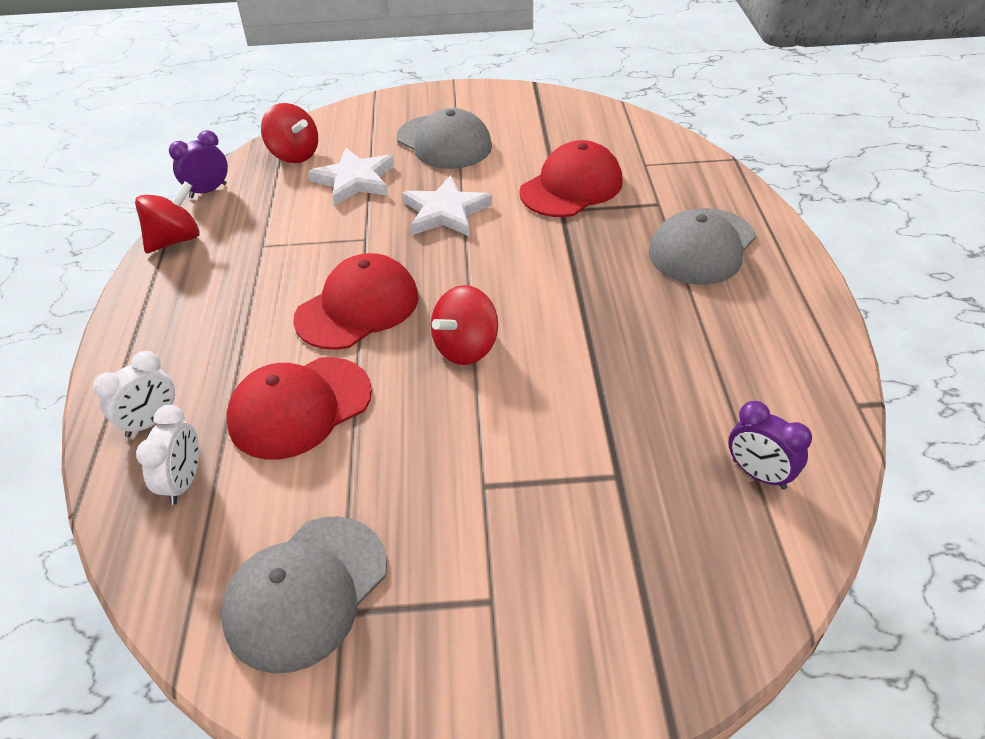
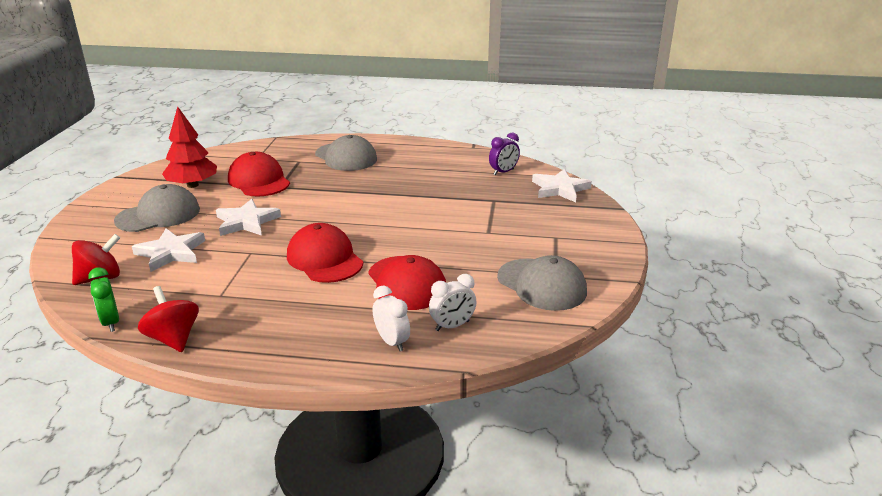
camera: 80 degrees left, 15 degrees down
(184, 482) = (452, 326): white clock -> white clock turned 135 degrees clockwise
(208, 191) = (111, 322): purple clock -> green clock
(466, 348) = (385, 227): red spinning top -> none
(534, 140) = (193, 185): none -> red tree
(723, 591) = (559, 189): none -> white star

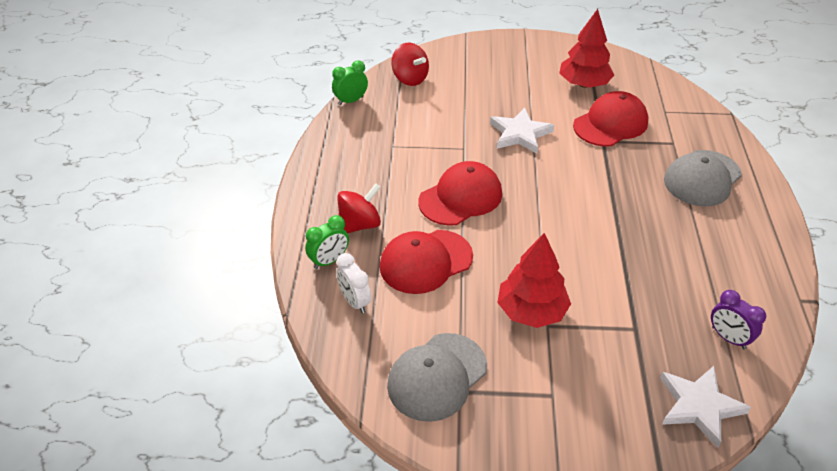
camera: 85 degrees right, 15 degrees up
(158, 215) = (518, 79): grey cap -> none
(171, 252) = (454, 103): white star -> none
(173, 338) = (332, 136): red spinning top -> red spinning top (359, 225)
(392, 342) = (329, 261): white clock -> green clock
(473, 237) = (531, 311): none -> red tree

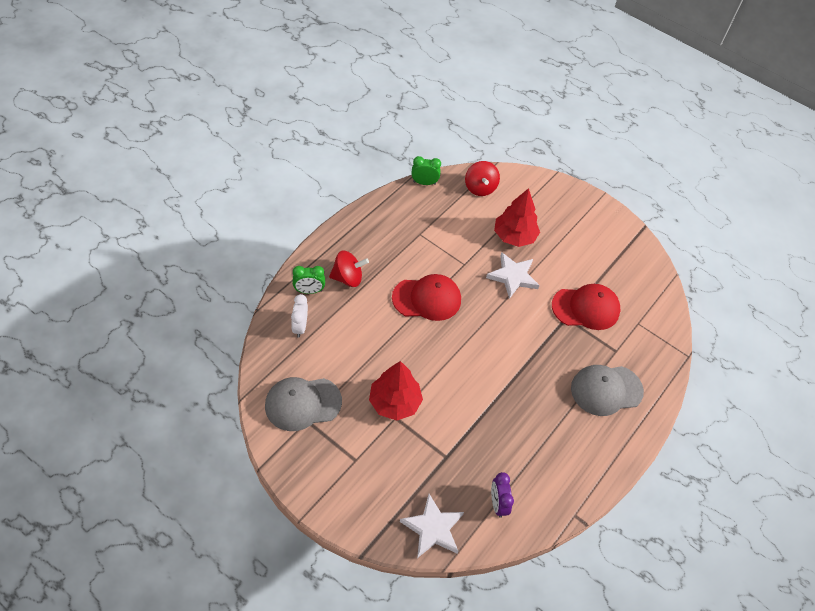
camera: 30 degrees right, 10 degrees up
(425, 262) = (363, 328): red cap -> none
(584, 84) = (600, 265): red tree -> red tree (514, 236)

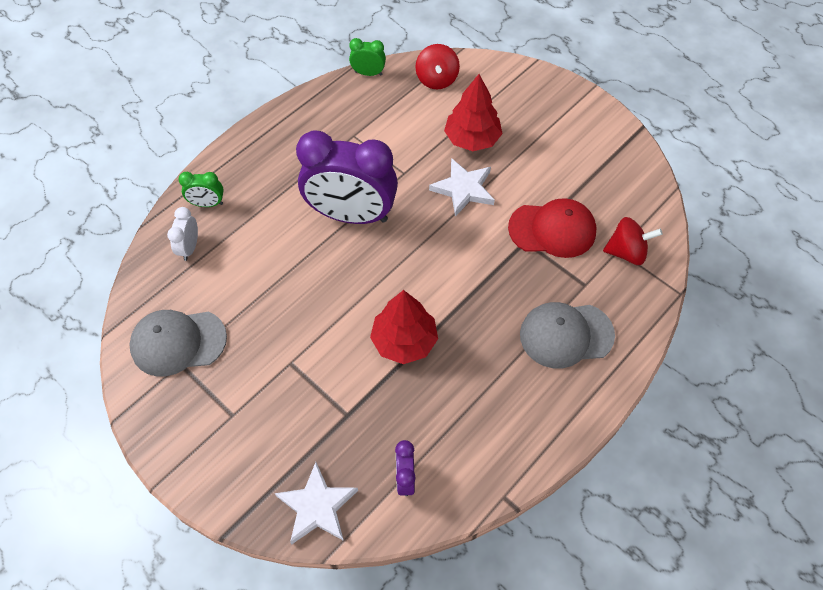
camera: 10 degrees right, 5 degrees up
(348, 278) = (257, 188): red spinning top -> red spinning top (626, 252)
(394, 402) = (292, 344): red tree -> red tree (404, 341)
(427, 299) = (351, 215): red cap -> purple clock

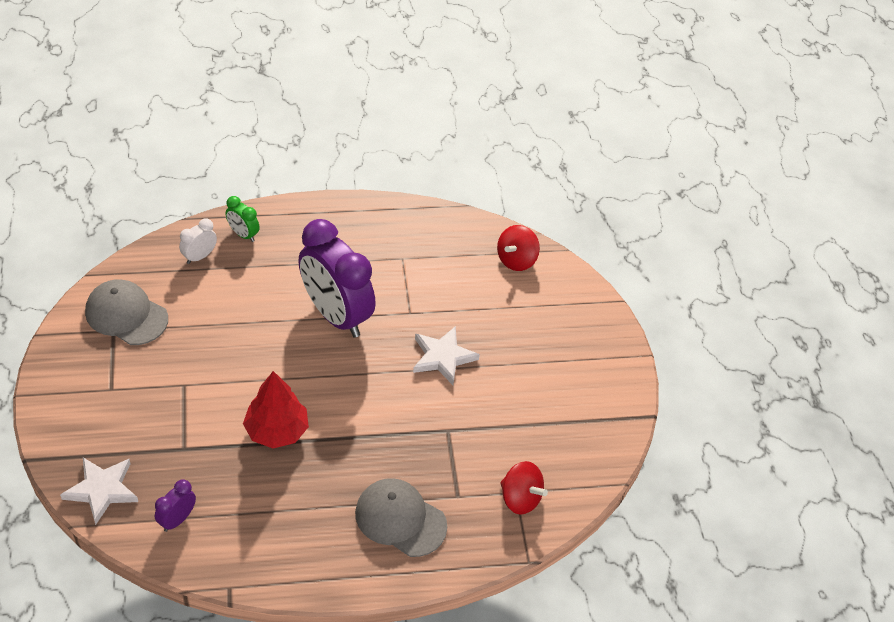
camera: 35 degrees right, 10 degrees down
(368, 73) = (466, 219): green clock -> none
(472, 139) = (492, 325): red tree -> none
(552, 229) = (479, 438): red cap -> none

